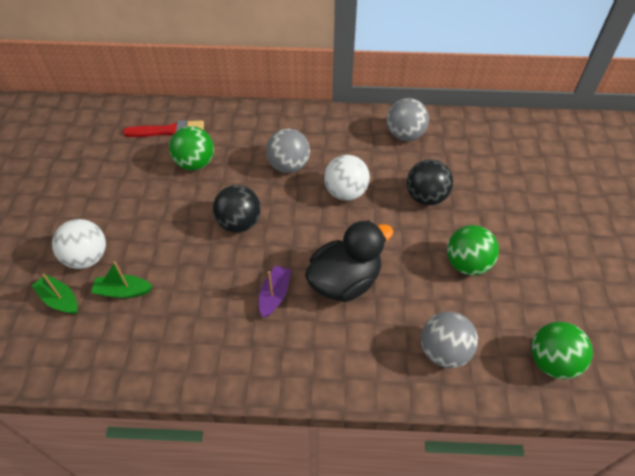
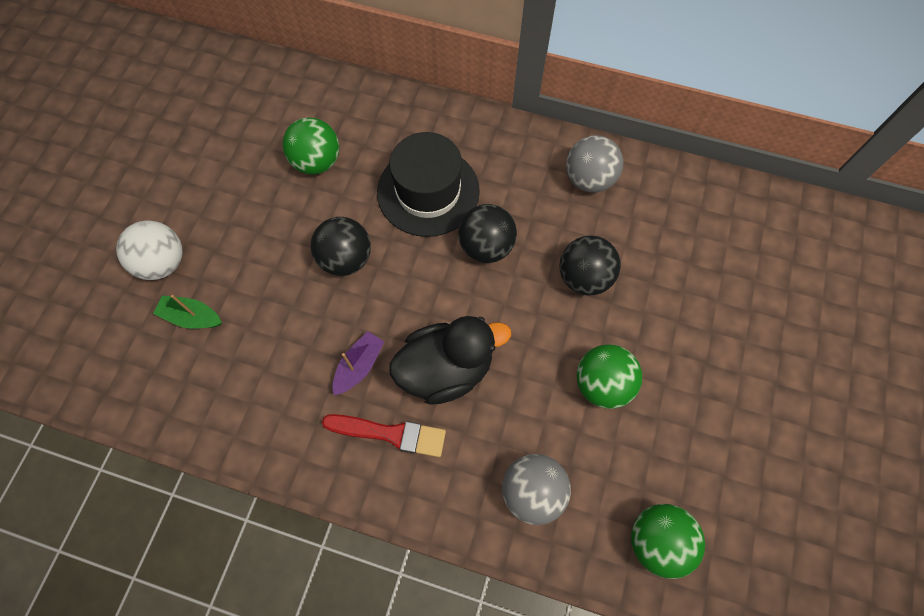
camera: 15 degrees right, 15 degrees up
(60, 299) = (122, 310): green boat -> none
(168, 131) = (297, 107): red brush -> red brush (390, 434)
(288, 165) = (428, 191): grey ball -> black hat
(345, 192) = (486, 246): white ball -> black ball

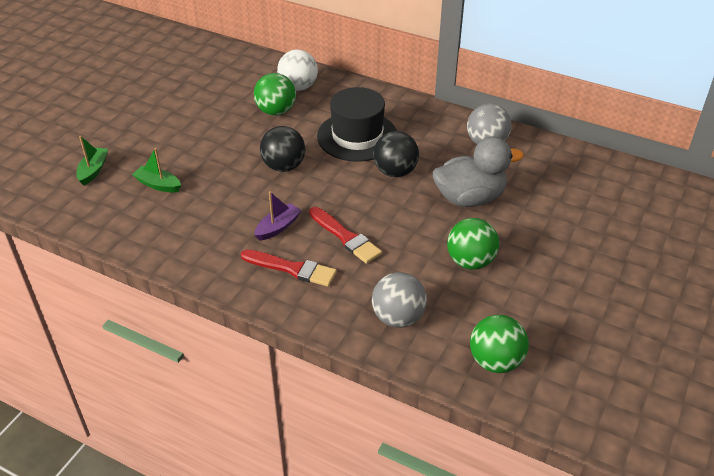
camera: 10 degrees right, 25 degrees down
(101, 305) = (93, 170): none -> green boat
(163, 263) = (145, 153): white ball -> white ball (298, 87)
(446, 369) = (346, 237): black duck -> red brush
(584, 277) = (470, 198): black ball -> grey duck

